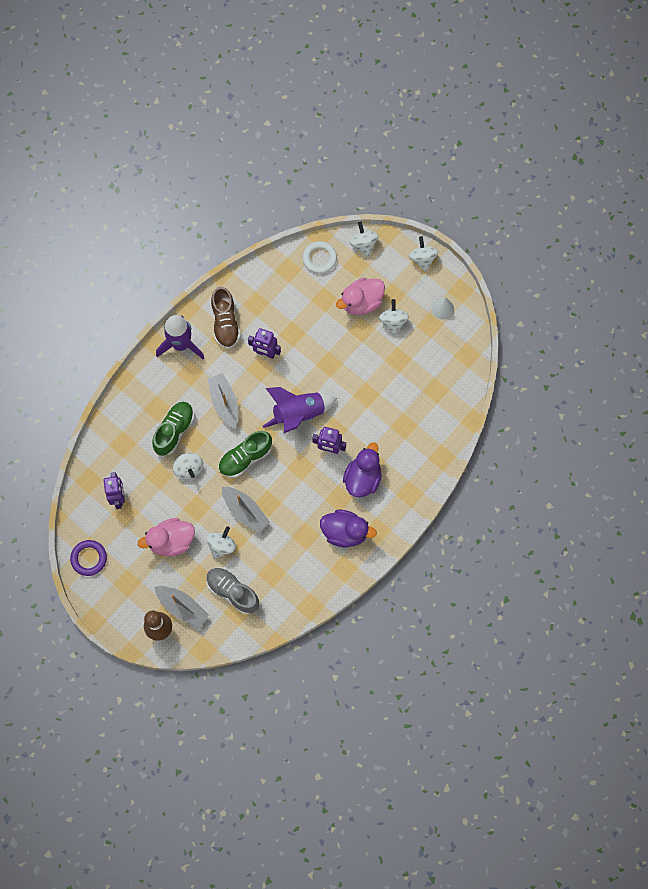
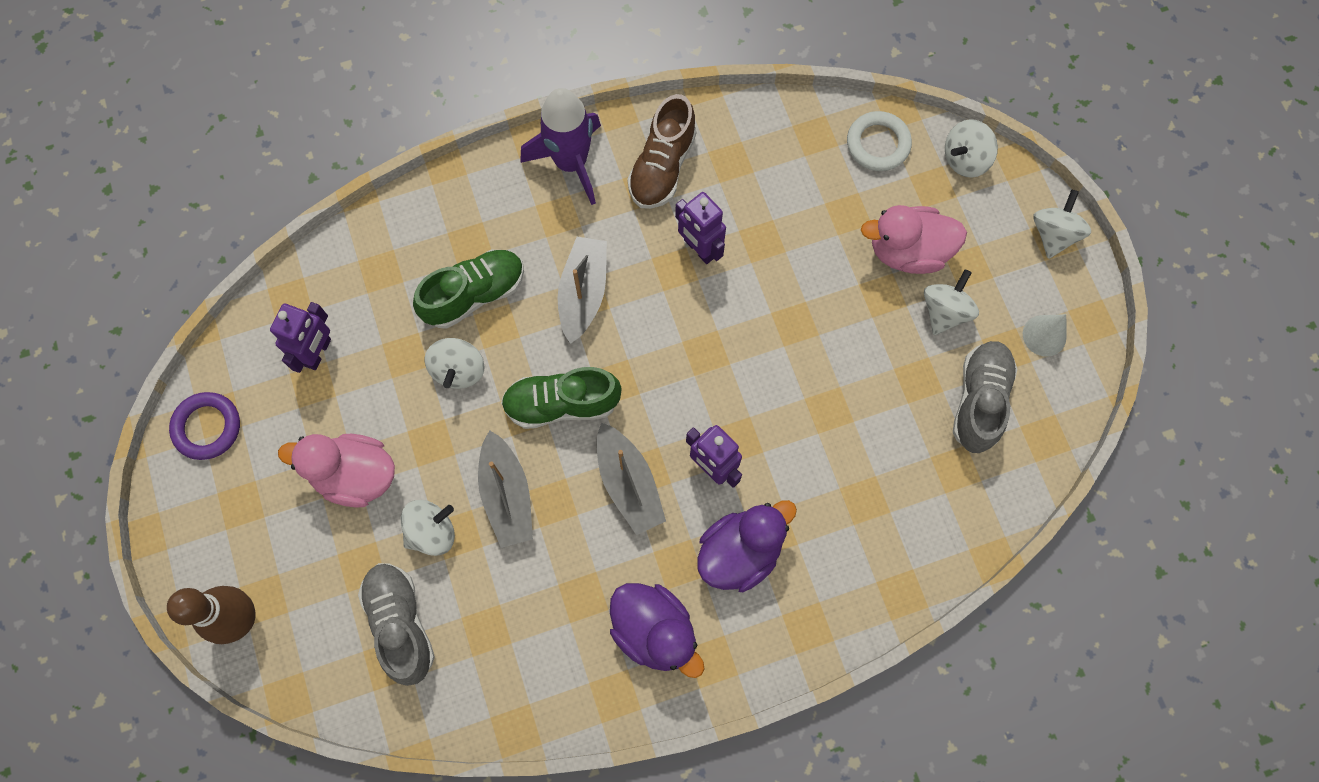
camera: 30 degrees right, 0 degrees up
(182, 607) = (301, 601): grey boat -> grey boat (628, 483)
(298, 414) = (695, 379): purple rocket -> none
(363, 244) = (965, 159): white spinning top -> white spinning top turned 135 degrees counterclockwise
(430, 354) = (979, 401): none -> grey shoe

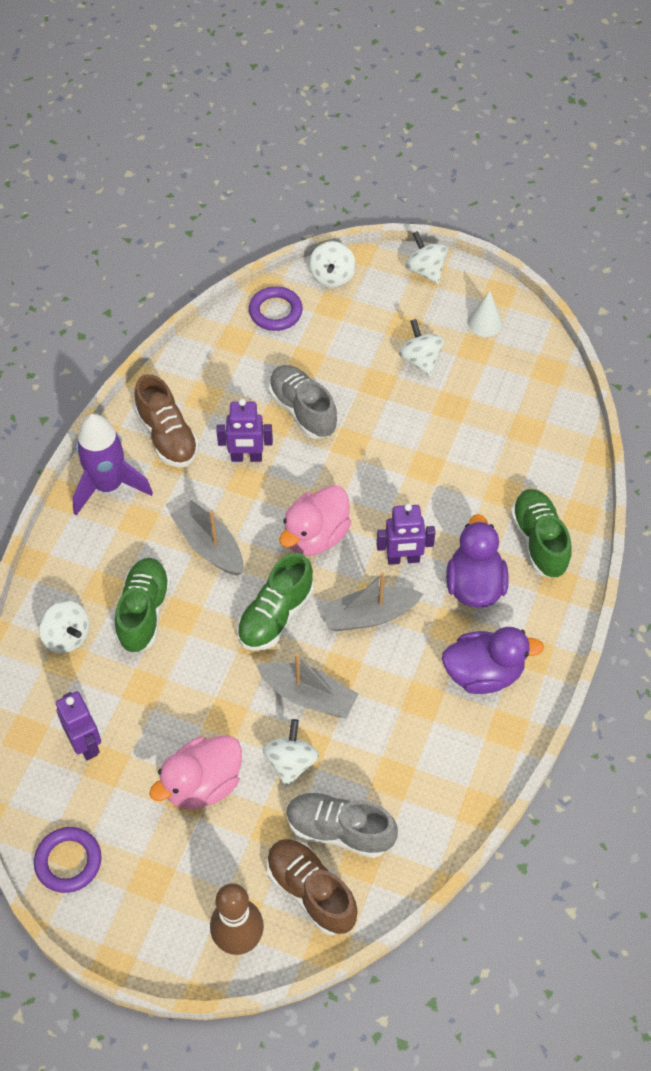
camera: 50 degrees left, 15 degrees down
(327, 644) = (311, 891): none -> brown shoe
(459, 370) = (189, 661): white spinning top -> white spinning top (67, 636)
(628, 483) = (369, 615): grey boat -> grey boat turned 150 degrees clockwise
(839, 575) = (539, 541): none -> green shoe
(878, 144) = (275, 312): white ring -> purple ring
(908, 251) = (362, 349): pink duck -> pink duck (315, 536)
(979, 401) = (494, 385): grey shoe -> grey shoe (302, 410)

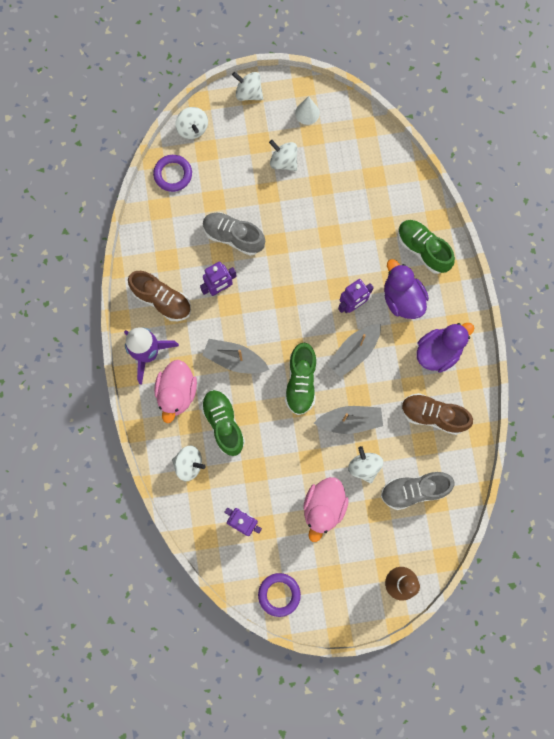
camera: 30 degrees left, 20 degrees up
(311, 891) = (419, 533): brown shoe -> brown shoe (433, 415)
(315, 536) = (293, 318): pink duck -> pink duck (177, 393)

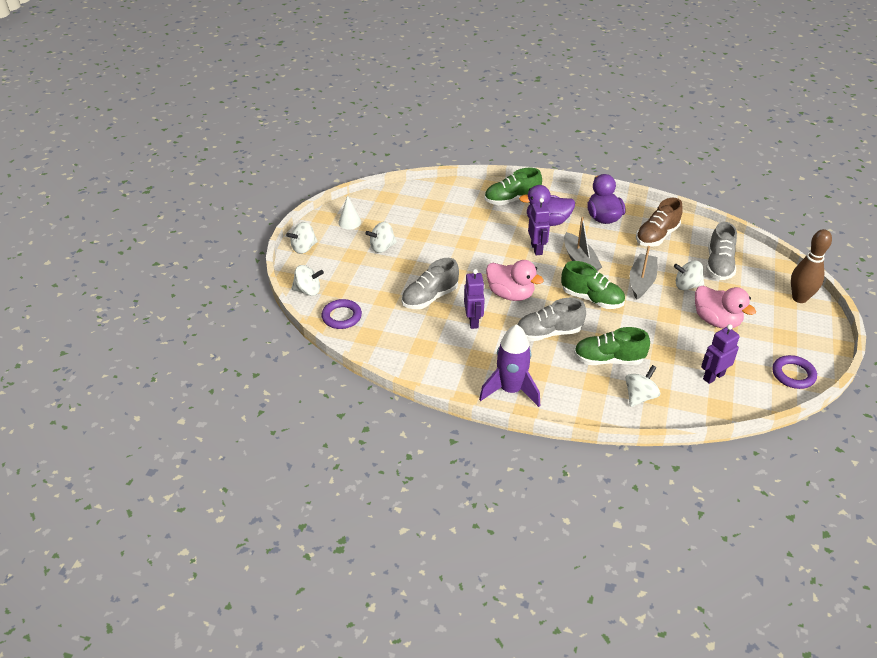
camera: 65 degrees left, 35 degrees down
(162, 300) = (461, 363): brown shoe -> none
(177, 393) = (562, 382): pink duck -> pink duck (510, 294)
(235, 359) = (548, 333): grey boat -> grey shoe

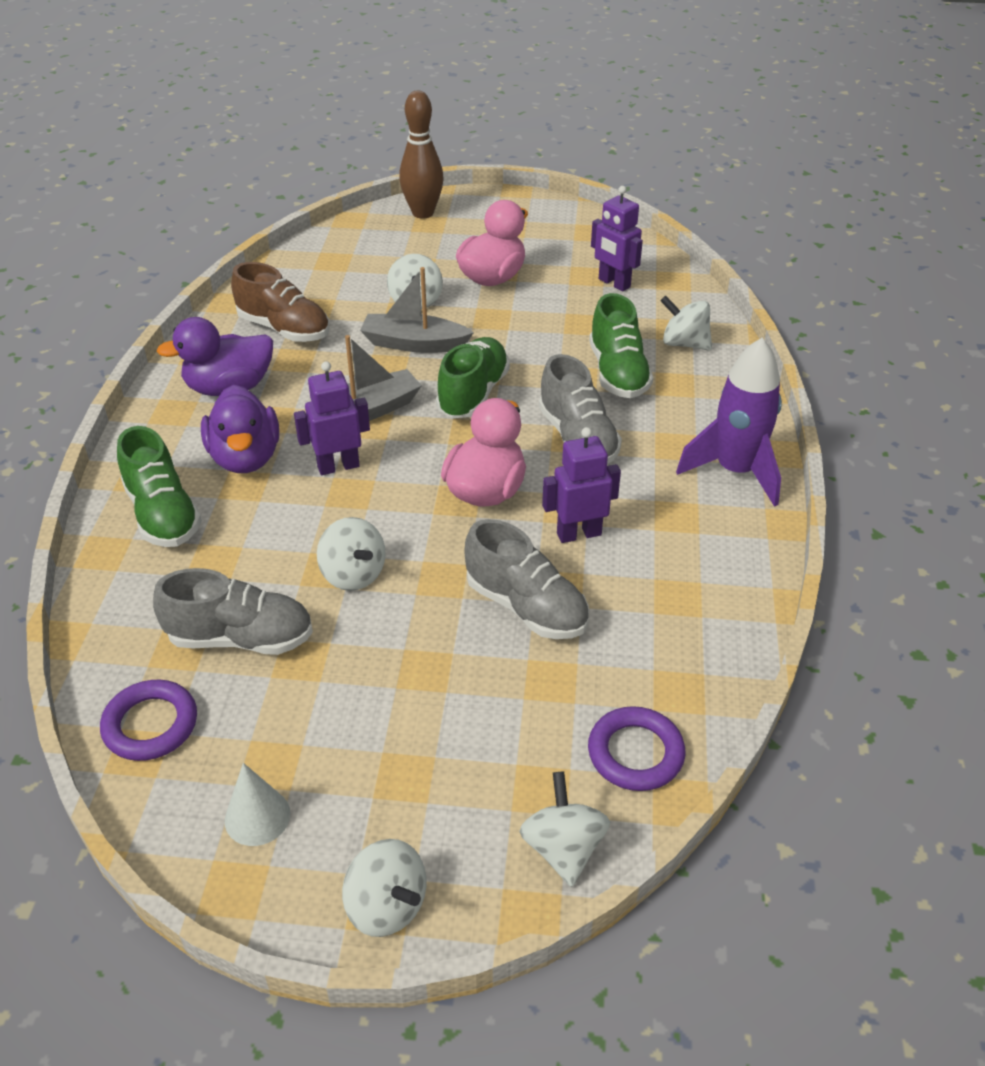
camera: 100 degrees left, 0 degrees up
(382, 247) = (363, 722): white spinning top -> white spinning top (353, 574)
(719, 265) = (357, 272): grey shoe -> grey shoe (241, 638)
(793, 374) = (583, 226): purple ring -> purple ring (150, 725)

